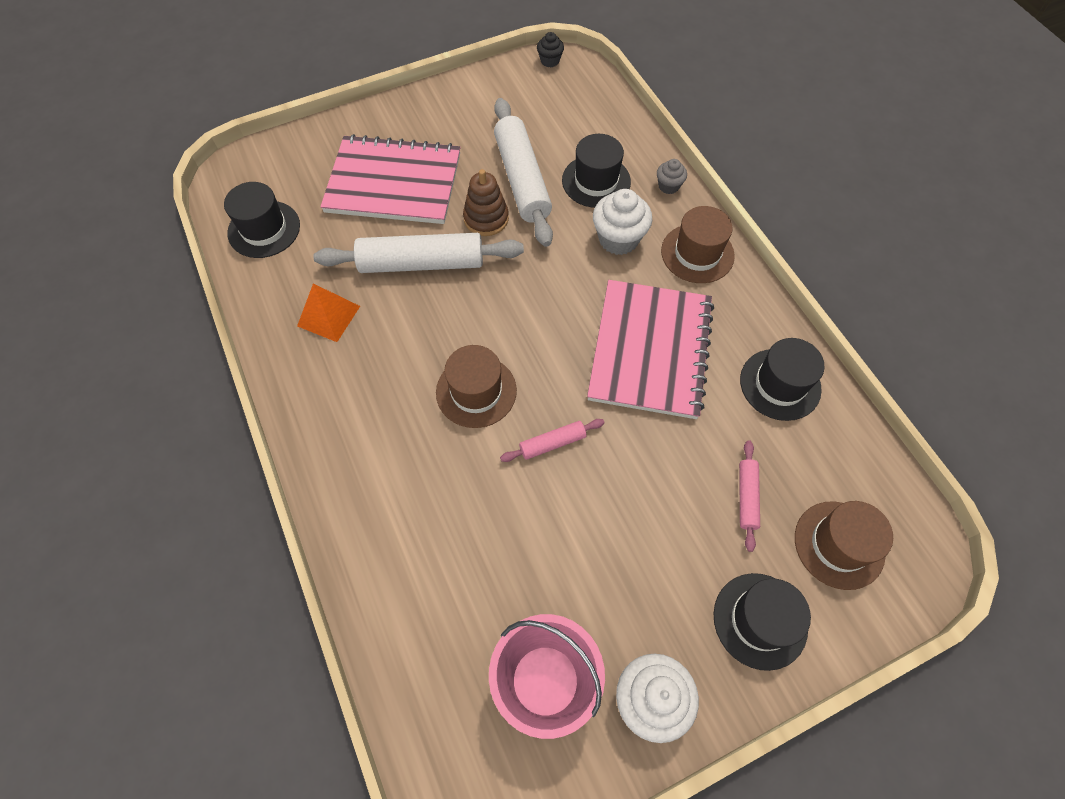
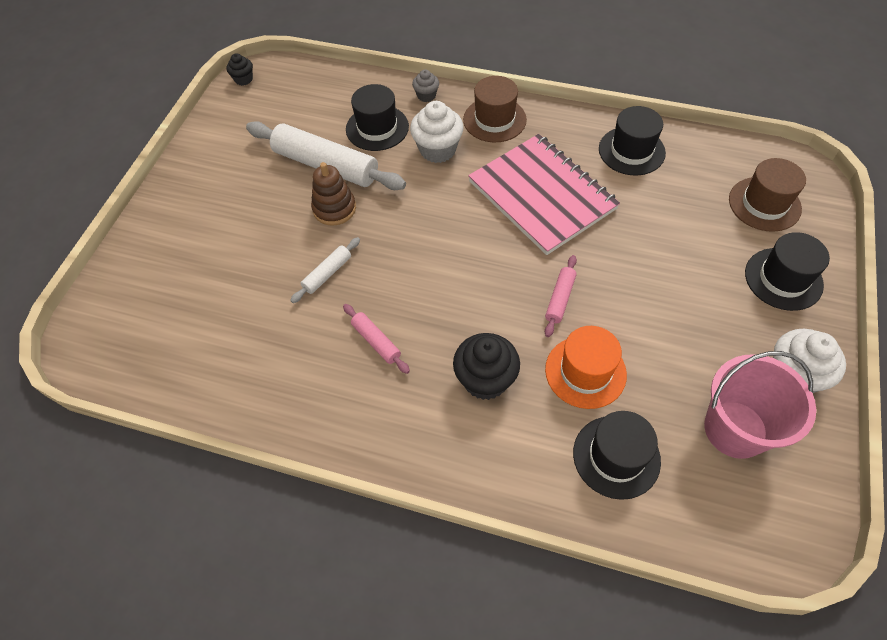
camera: 45 degrees left, 5 degrees down
(264, 229) = (168, 358): black hat -> black hat (616, 456)
(329, 316) = (306, 367): orange pyramid -> none
(394, 183) = (233, 241): pink notebook -> none
(421, 263) = (327, 274): white rolling pin -> white rolling pin, size x0.47
(422, 445) = (485, 380): none -> black cupcake
(476, 391) = (474, 315): brown hat -> none
(496, 515) = (585, 372): none -> orange hat
(746, 497) = (694, 224): pink rolling pin -> pink rolling pin (376, 341)

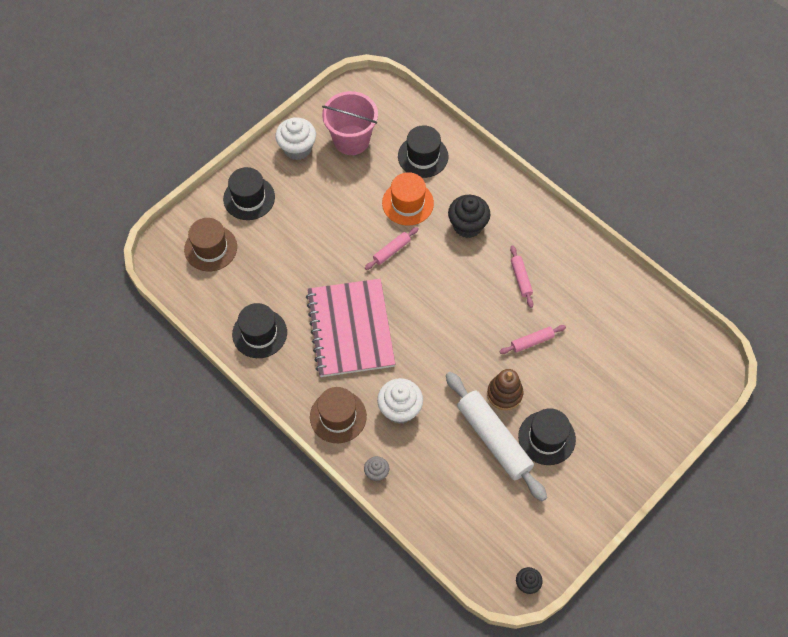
camera: 155 degrees left, 5 degrees up
(327, 274) = (532, 342): white rolling pin -> pink rolling pin
(377, 128) = (435, 458): black hat -> black hat (546, 438)

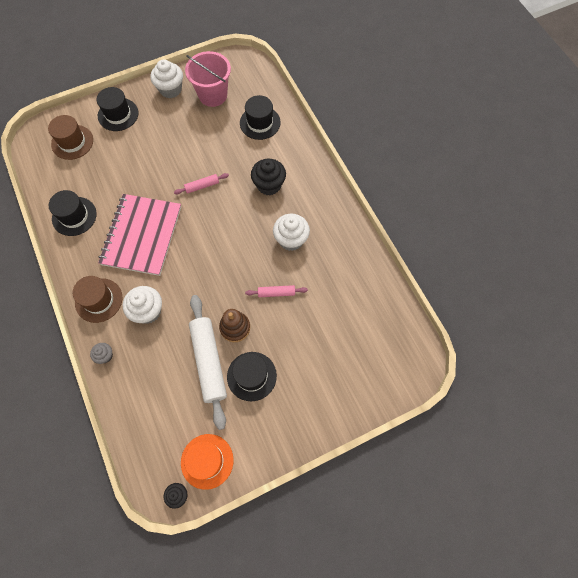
camera: 20 degrees right, 5 degrees up
(408, 203) = (231, 154): orange hat -> orange hat (207, 461)
(521, 279) = (291, 240): pink rolling pin -> white cupcake

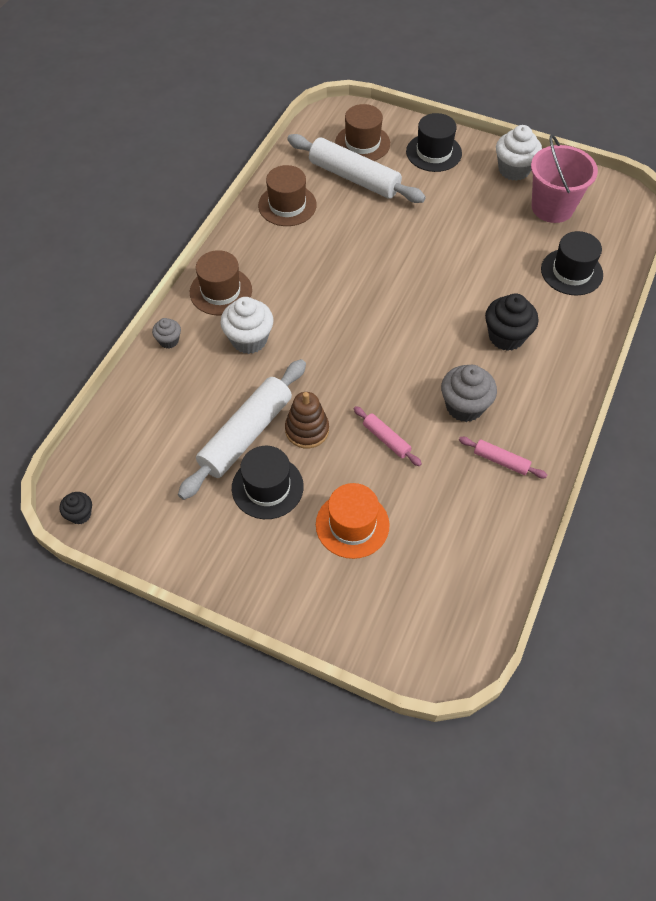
camera: 50 degrees right, 10 degrees down
(74, 216) = (287, 205): black hat -> brown hat
(92, 167) = (354, 178): none -> white rolling pin
(142, 235) = (324, 272): pink notebook -> none
(202, 186) = (435, 279): pink rolling pin -> pink rolling pin (501, 461)
(207, 461) = (137, 514): orange hat -> orange hat (352, 525)
(291, 240) = (464, 406): white cupcake -> grey cupcake

